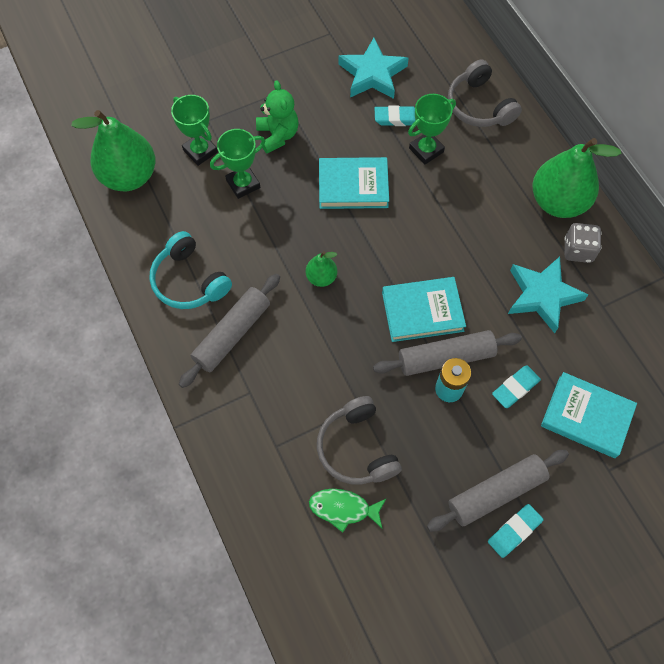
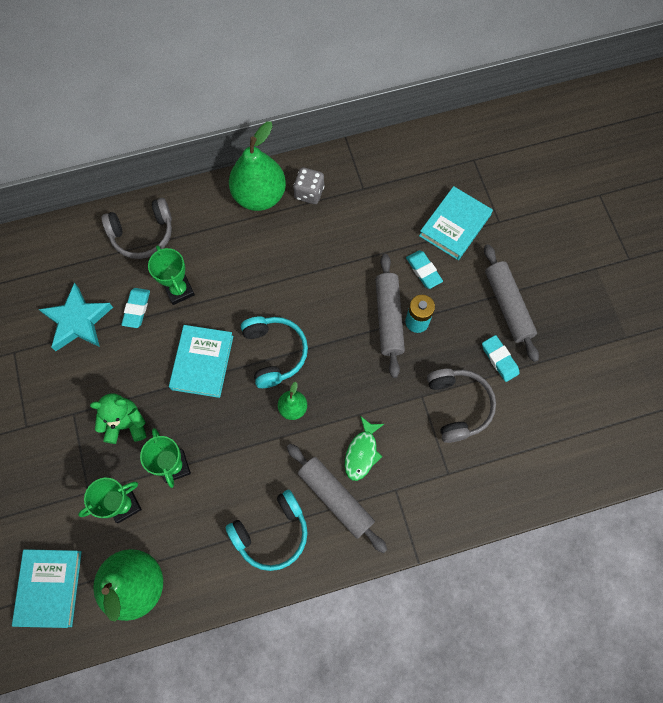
camera: 80 degrees left, 5 degrees up
(343, 508) = (508, 426): green fish -> green fish (362, 453)
(356, 448) = (458, 406): grey headphones -> grey headphones turned 90 degrees counterclockwise
(378, 249) = (274, 353): none -> turquoise headphones
(422, 311) = (343, 328): turquoise book -> turquoise book (49, 587)
(514, 531) = (539, 300): turquoise eraser -> turquoise eraser (499, 359)
(542, 295) = (345, 230): turquoise star -> none

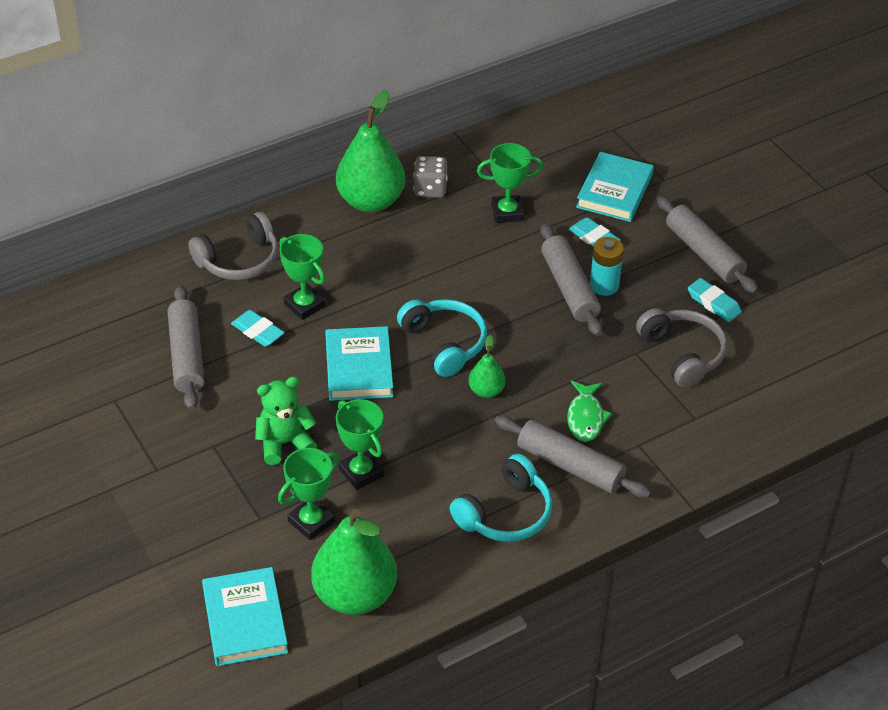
camera: 15 degrees left, 25 degrees down
(78, 321) = (187, 355): turquoise star -> grey rolling pin
(137, 309) = (257, 331): turquoise eraser -> turquoise eraser turned 45 degrees counterclockwise
(362, 229) = (507, 212): none -> green trophy

